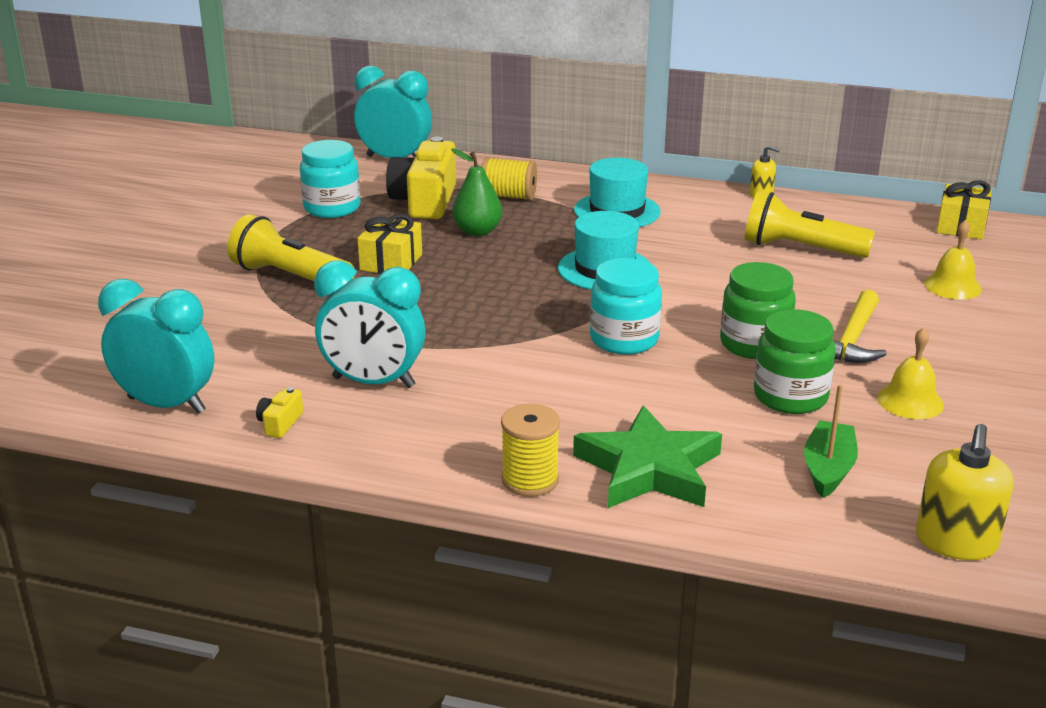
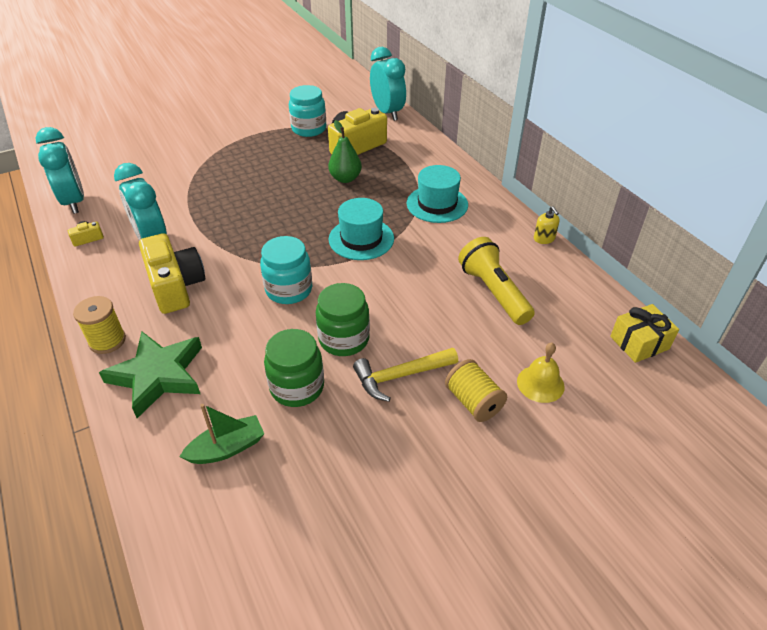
camera: 45 degrees right, 15 degrees up
(290, 277) = (225, 160): yellow flashlight -> none
(391, 262) = (276, 175): yellow gift -> none
(498, 400) = (175, 286): none -> yellow camera
(508, 196) = (399, 164): yellow spool -> yellow spool (473, 402)
(910, 401) = (352, 443): yellow bell -> none
(956, 542) = (194, 554): yellow soap dispenser -> none

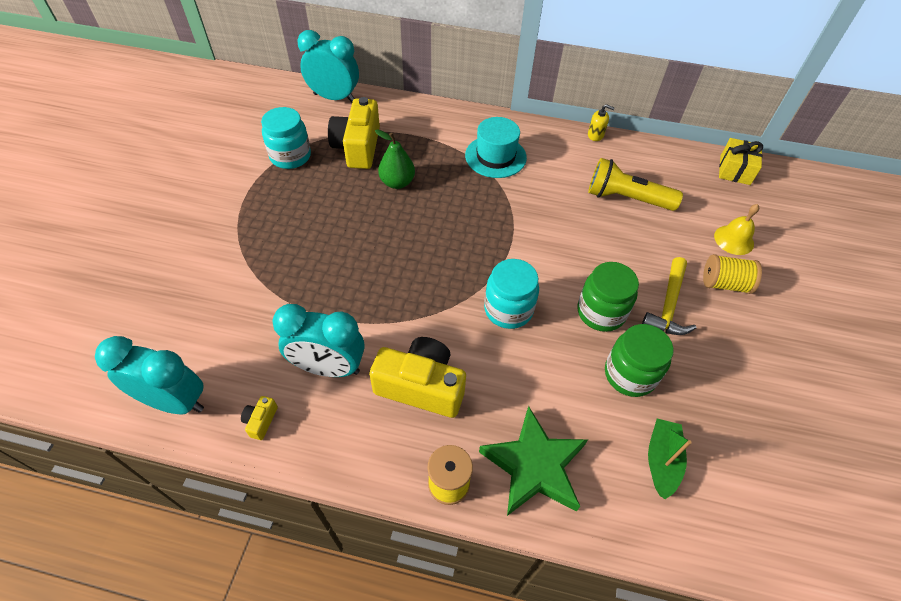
camera: 50 degrees left, 10 degrees up
(361, 239) = (490, 225): turquoise hat -> none

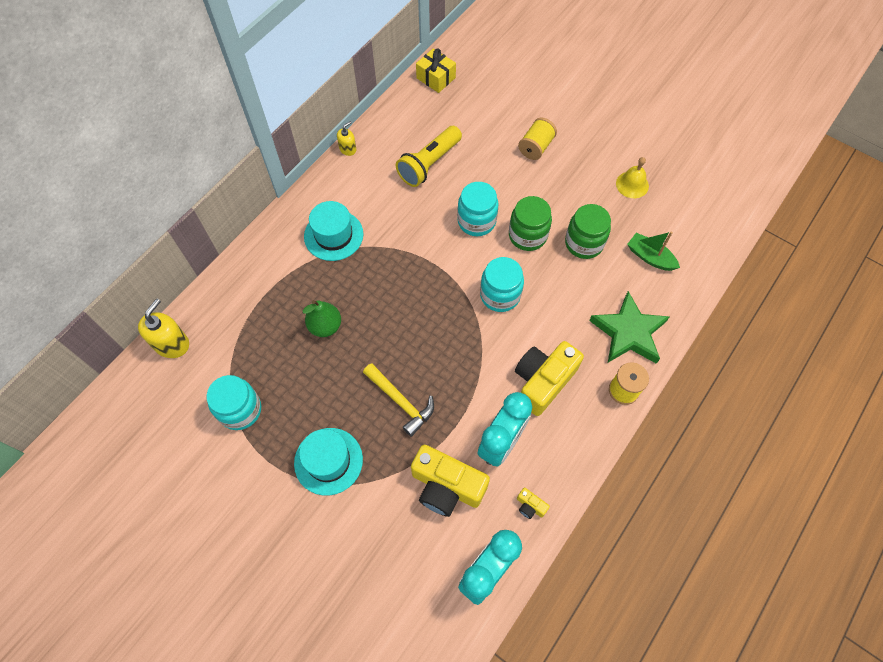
camera: 65 degrees left, 10 degrees up
(261, 230) = (328, 461): none -> turquoise hat
(334, 98) = (172, 344): turquoise clock -> yellow soap dispenser
(358, 147) = (260, 344): yellow camera -> yellow camera (446, 486)
(586, 259) = (476, 221): none -> turquoise jar
(668, 305) = (539, 190): yellow hammer -> yellow hammer (401, 401)
(734, 240) = (501, 118): yellow bell -> yellow bell (632, 184)

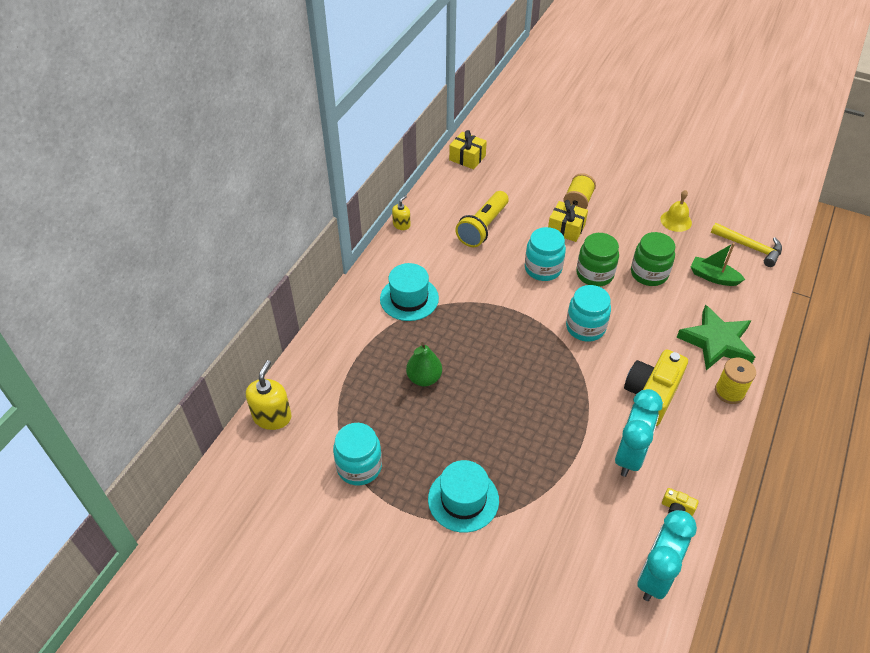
camera: 10 degrees left, 15 degrees down
(401, 401) = (519, 434): yellow hammer -> yellow hammer (749, 247)
(446, 486) = (589, 504): yellow camera -> none
(514, 177) = (566, 229): none -> yellow gift

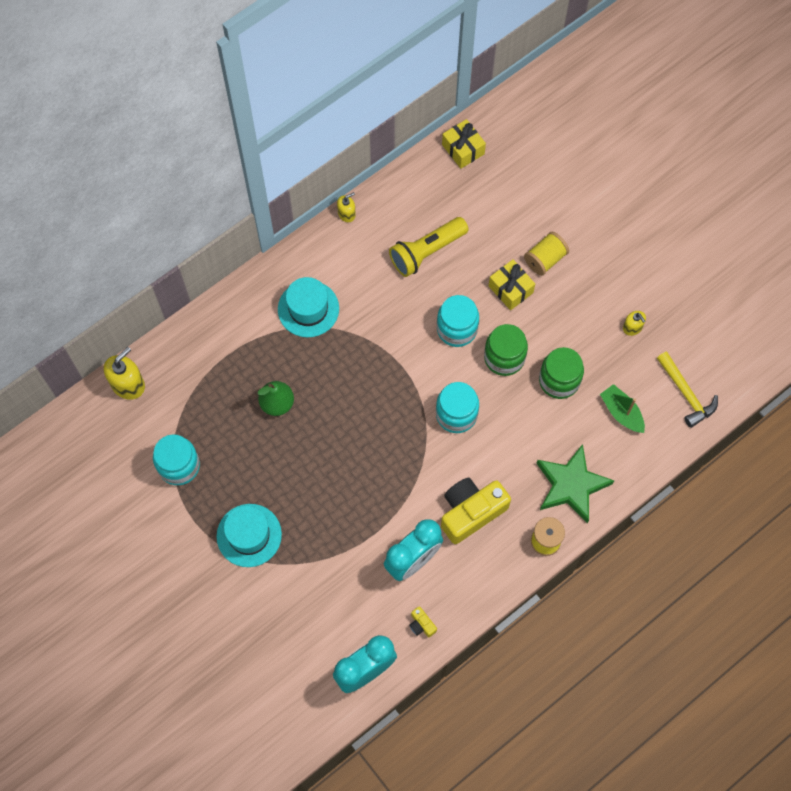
camera: 25 degrees right, 20 degrees up
(676, 221) = (632, 327): yellow bell -> yellow soap dispenser

